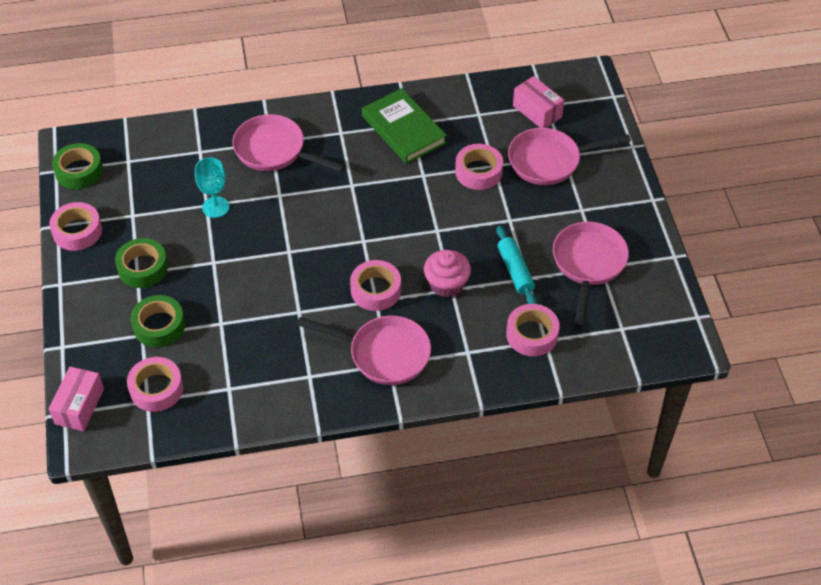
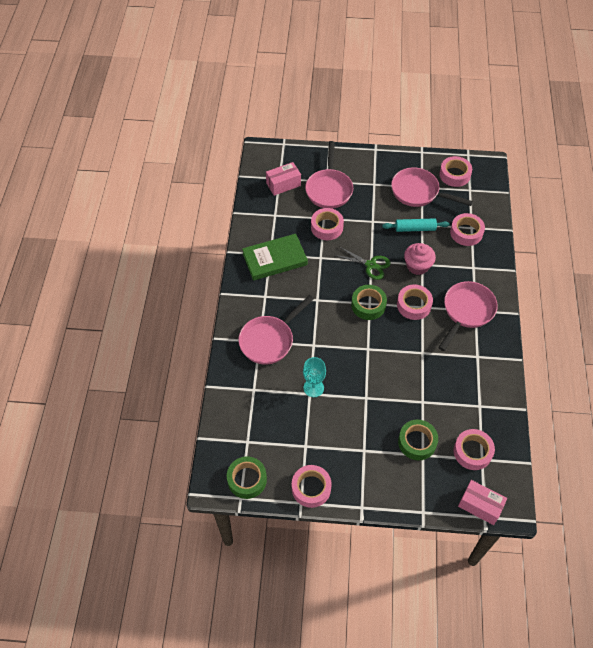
camera: 75 degrees left, 5 degrees up
(143, 268) = (360, 445): green tape -> green tape (368, 305)
(429, 231) = (370, 265): none -> green scissors
(645, 305) = (454, 175): none -> pink tape

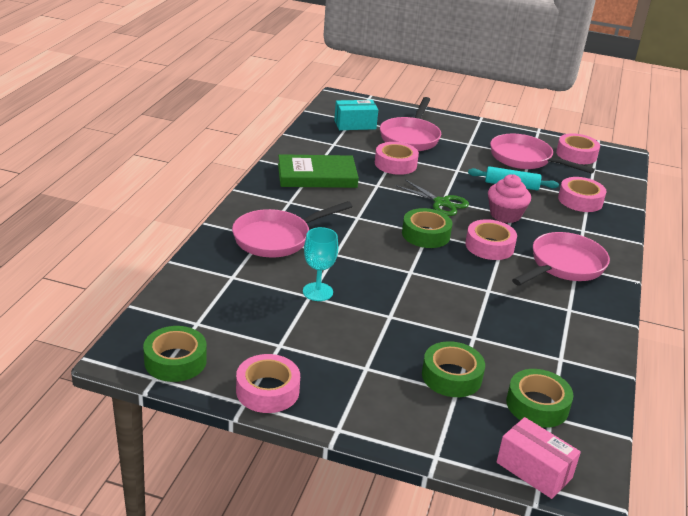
camera: 10 degrees right, 25 degrees down
(283, 184) = (355, 124): pink box -> turquoise box
(472, 452) = (537, 405): pink tape -> green tape

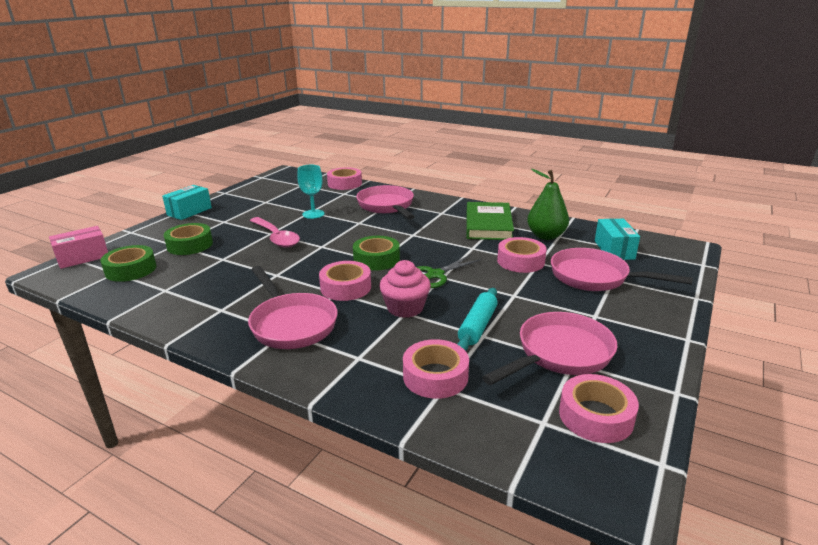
camera: 105 degrees right, 5 degrees down
(175, 361) = (271, 180): green tape -> none
(267, 391) = (229, 197): pink tape -> pink tape (344, 184)
(336, 149) = (546, 236): none -> green pear
(339, 418) = (189, 211): none -> turquoise box
(401, 308) = (276, 237): none -> pink spoon

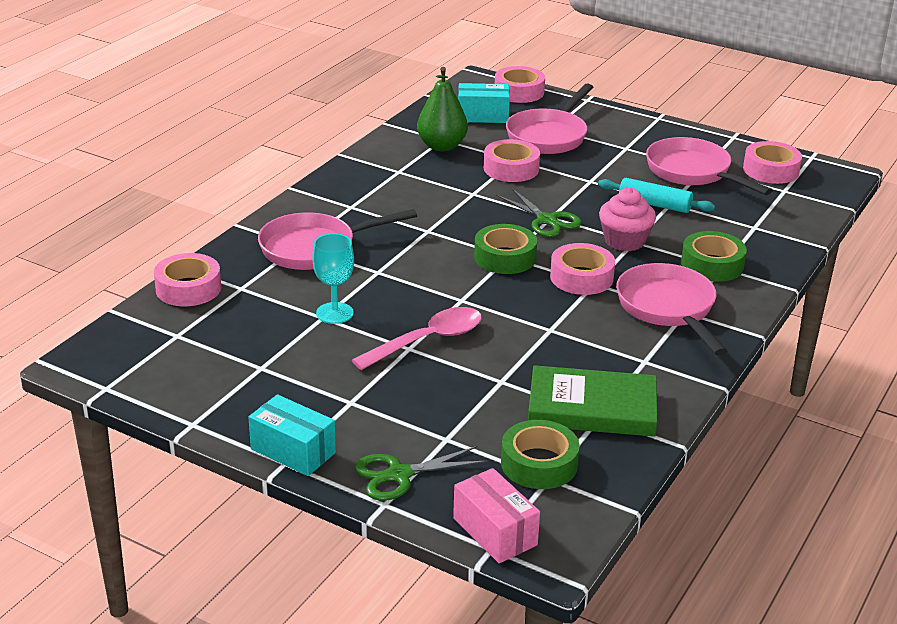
camera: 90 degrees left, 5 degrees up
(151, 234) = (399, 475): none -> green scissors
(190, 245) = (449, 421): green tape -> green tape (712, 265)
(291, 324) = (668, 309): pink pan -> pink pan turned 75 degrees counterclockwise
(435, 376) = (740, 230): pink tape -> pink tape (519, 92)
(488, 225) = (401, 177): green book -> green book (592, 408)

